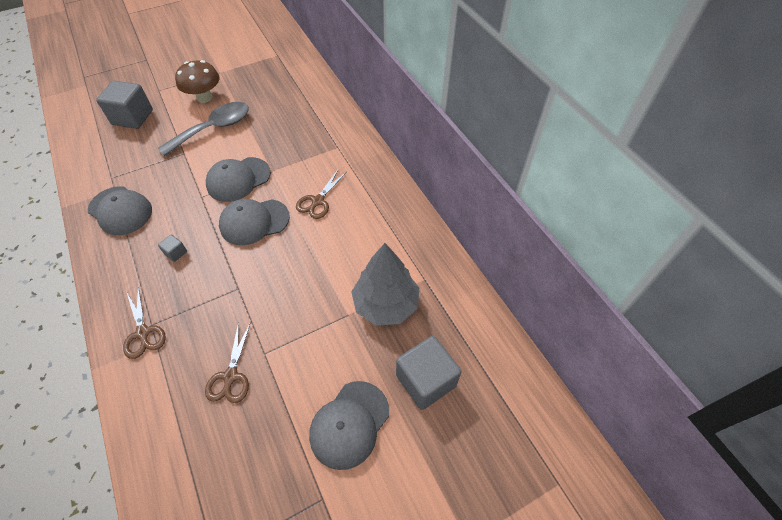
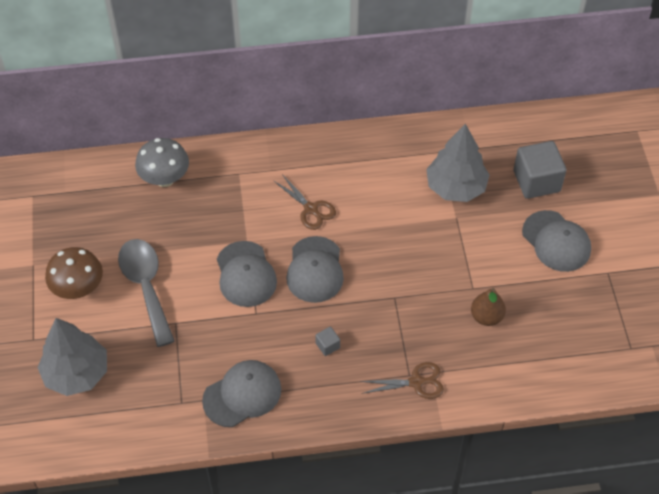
camera: 70 degrees left, 0 degrees up
(132, 117) = (76, 373): grey cube -> grey tree
(230, 376) = (486, 317): brown scissors -> brown pear
(316, 109) = (165, 179): none -> grey mushroom

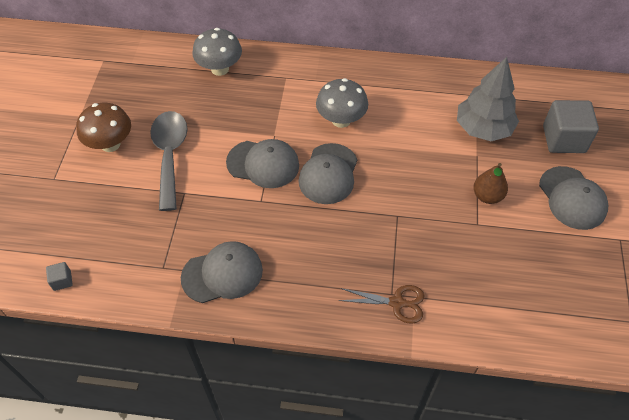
camera: 15 degrees right, 0 degrees up
(76, 373) = (79, 217): grey tree -> none
(245, 274) = (263, 164): grey cap -> grey cap turned 75 degrees counterclockwise
(311, 209) = (341, 120): brown scissors -> grey mushroom
(327, 345) = (319, 246): grey cube -> grey cube (62, 280)
(486, 317) = (484, 255): brown pear -> brown pear (487, 196)

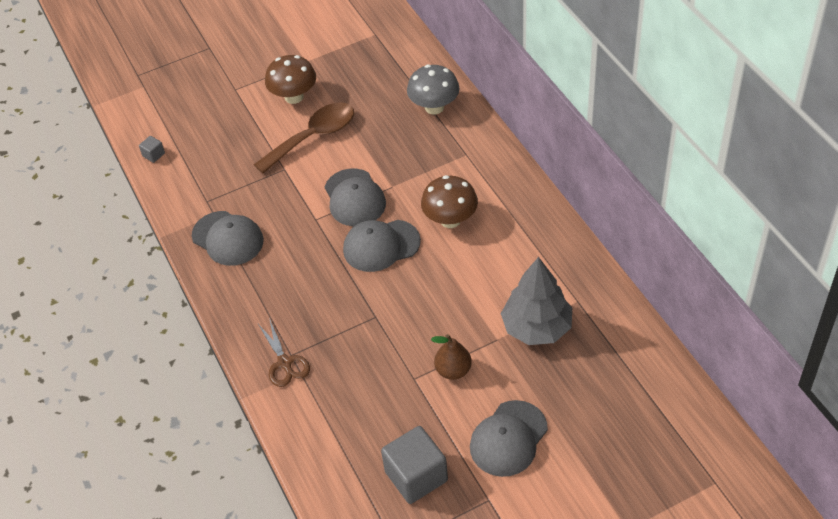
camera: 60 degrees right, 5 degrees down
(170, 155) = (313, 137): grey spoon -> brown spoon
(341, 120) = (450, 220): grey mushroom -> brown mushroom
(563, 139) = (583, 398): grey cube -> grey cube (416, 476)

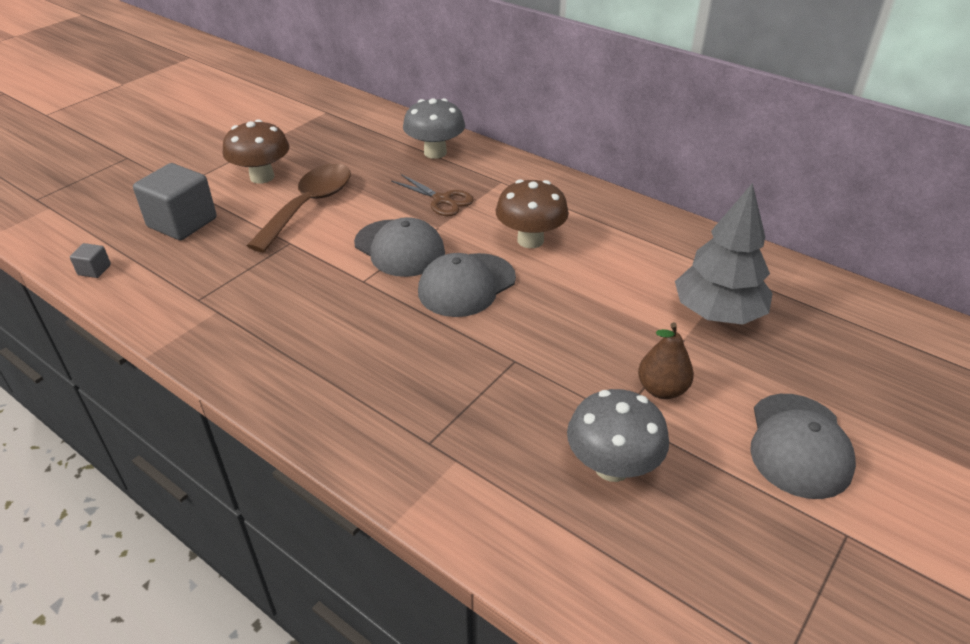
camera: 30 degrees left, 10 degrees down
(228, 238) = (251, 331): grey cap -> none
(284, 363) = (426, 456): brown scissors -> brown scissors (442, 200)
(385, 409) = (612, 467): none -> grey mushroom
(416, 476) = (726, 541): grey cube -> grey cube (182, 222)

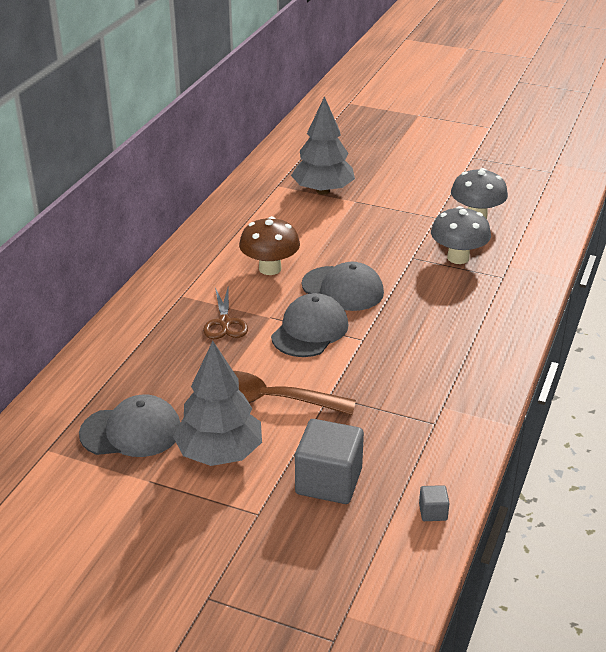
camera: 105 degrees left, 5 degrees down
(262, 177) = (219, 453): brown mushroom -> grey tree
(435, 152) = (135, 343): grey mushroom -> grey mushroom (458, 258)
(442, 200) = (225, 322): brown scissors -> brown scissors turned 150 degrees clockwise
(662, 389) = (406, 206): brown pear -> none
(799, 445) = (423, 167): grey cap -> grey cap (131, 431)

